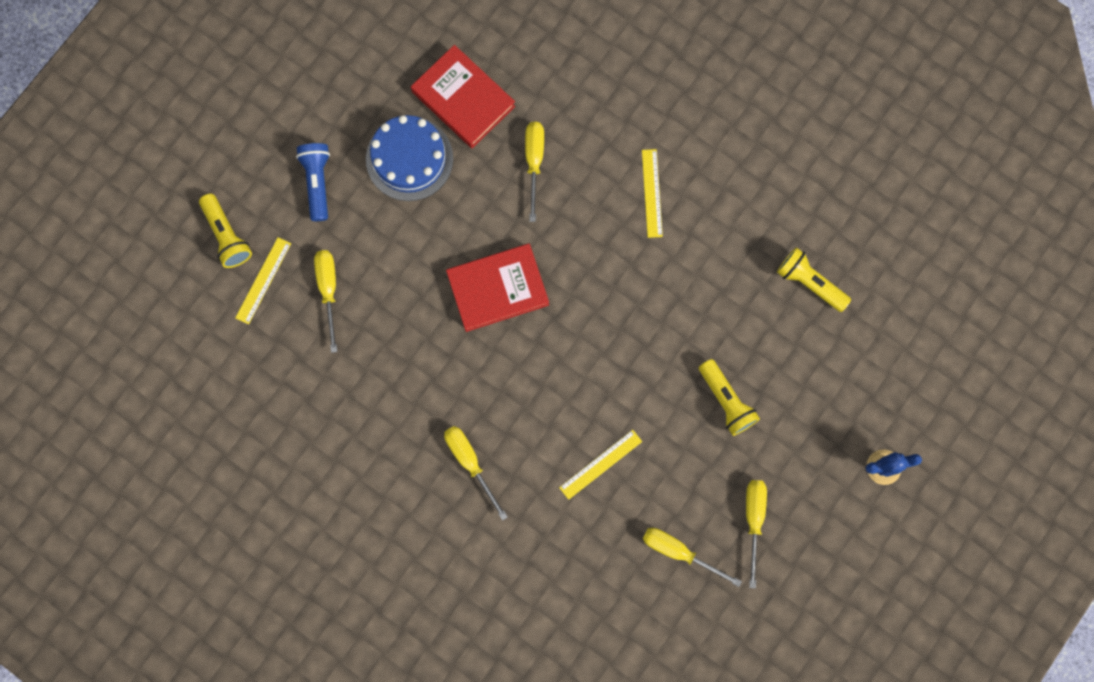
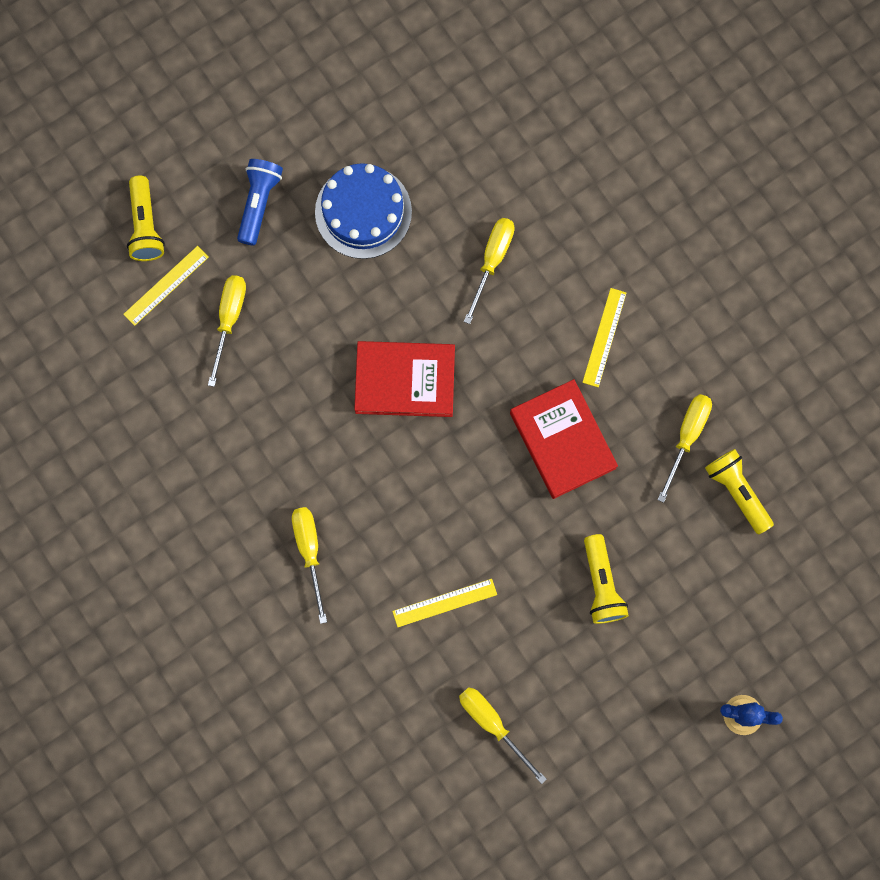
camera: 20 degrees right, 0 degrees up
(463, 99) = (442, 169): red book -> red book (562, 440)
(753, 520) = (583, 720): yellow screwdriver -> yellow screwdriver (686, 437)

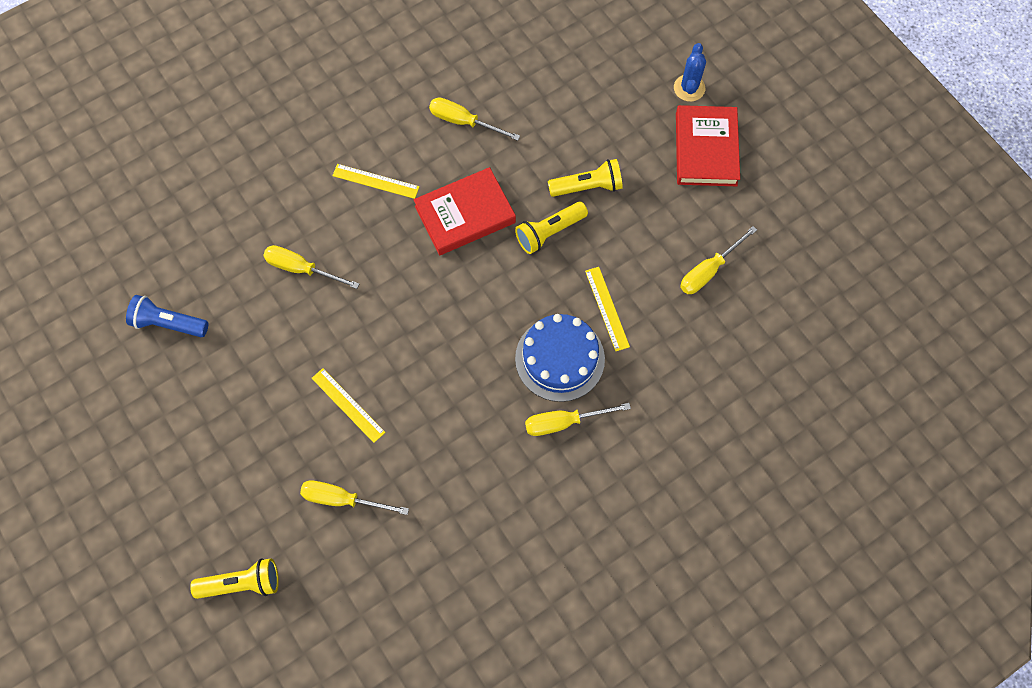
camera: 90 degrees left, 10 degrees down
(166, 285) = (305, 561): yellow ruler -> yellow ruler (348, 405)
(259, 203) = (228, 473): blue flashlight -> blue flashlight (168, 323)
(363, 212) = (246, 378): blue cake -> blue cake (559, 358)
(405, 380) = (407, 341): red book -> red book (705, 149)
(736, 491) = (509, 87): yellow flashlight -> yellow flashlight (549, 232)

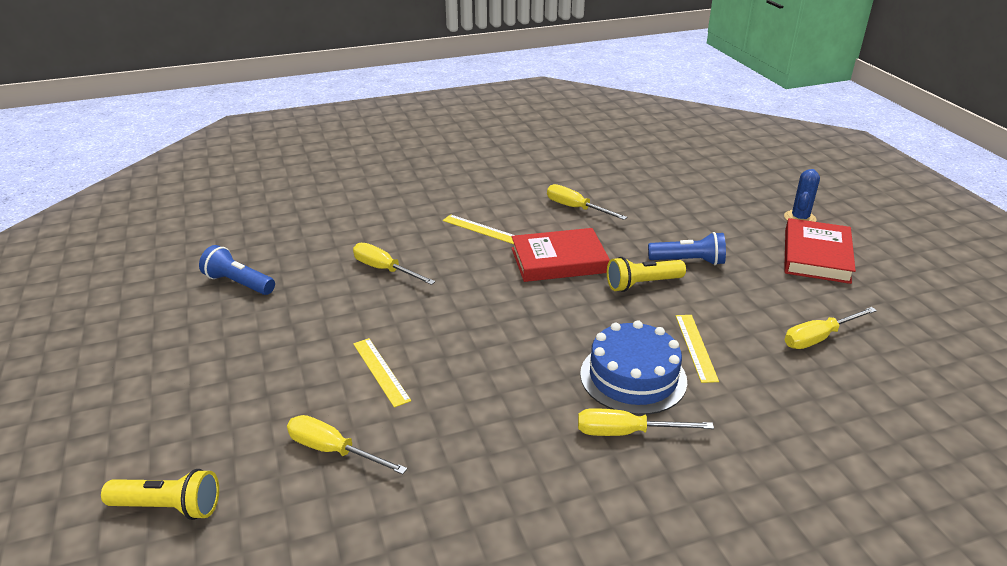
camera: 15 degrees right, 35 degrees down
(588, 186) = (688, 261): yellow flashlight -> blue flashlight

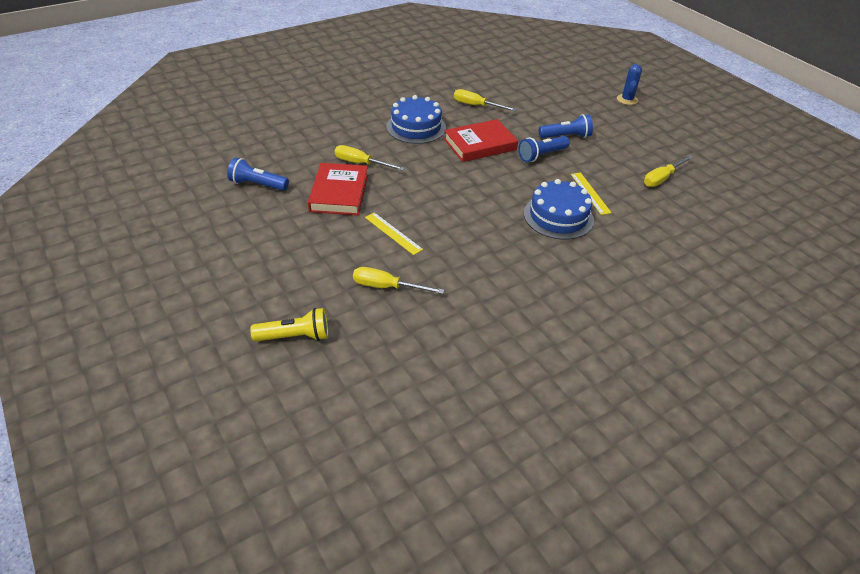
camera: 15 degrees left, 10 degrees up
(481, 229) = (416, 127): yellow ruler -> blue cake
(626, 432) = (567, 251): yellow screwdriver -> none
(642, 284) = (541, 155): yellow flashlight -> blue flashlight
(816, 256) = (645, 125): red book -> red book (339, 193)

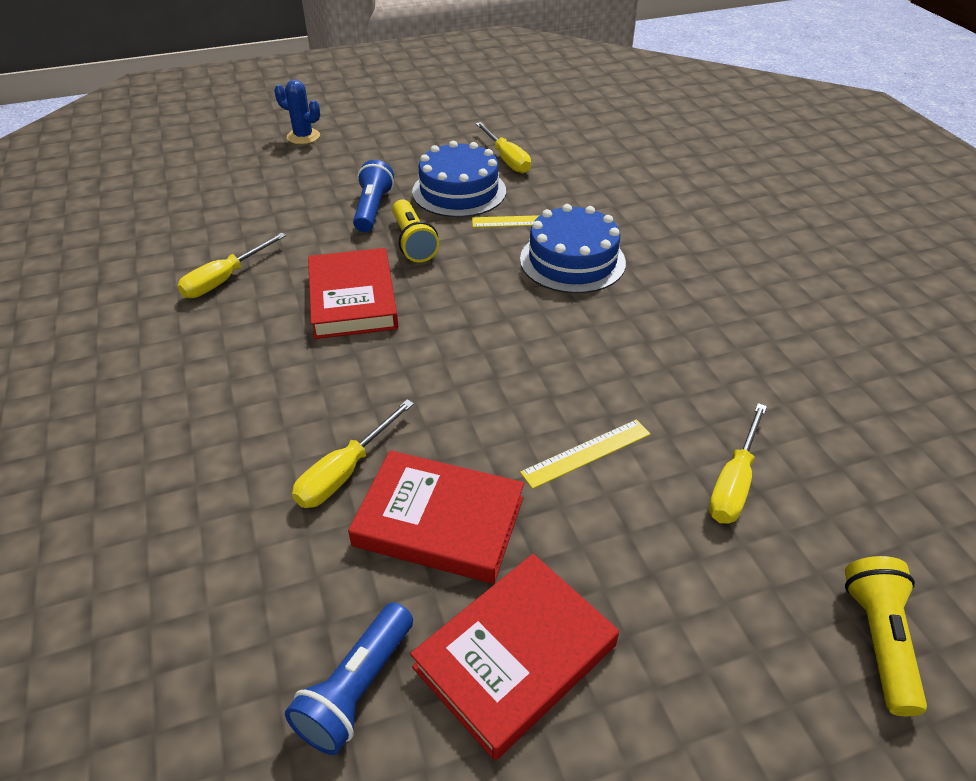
camera: 75 degrees left, 0 degrees up
(275, 221) = (515, 656): none -> red book
(416, 127) = (252, 369): blue cake -> blue cake (459, 191)
(541, 155) = (413, 242): blue flashlight -> yellow flashlight

